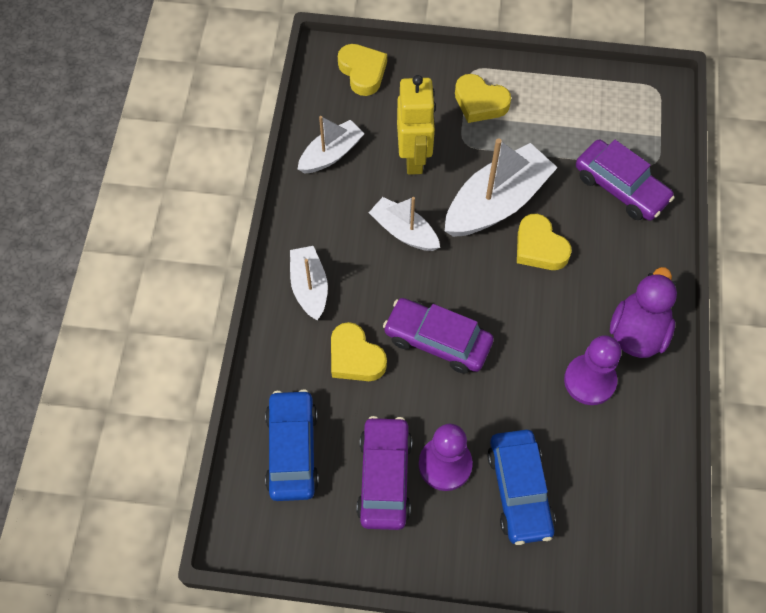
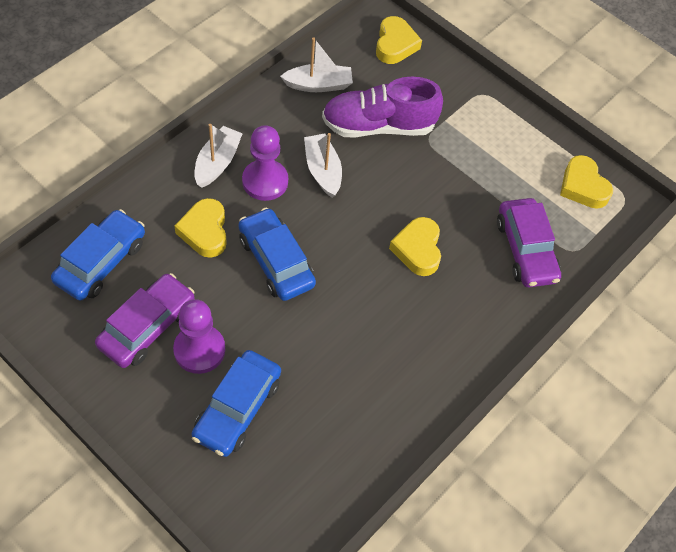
camera: 30 degrees right, 5 degrees down
(414, 158) = (379, 126): yellow robot -> purple shoe
(437, 340) = (276, 261): purple car -> blue car
(480, 102) = (467, 119): yellow heart -> yellow heart (583, 186)
(497, 202) = (413, 196): white boat -> none
(589, 380) = (367, 370): purple pawn -> purple pawn (265, 181)
(637, 332) = (440, 363): purple duck -> none

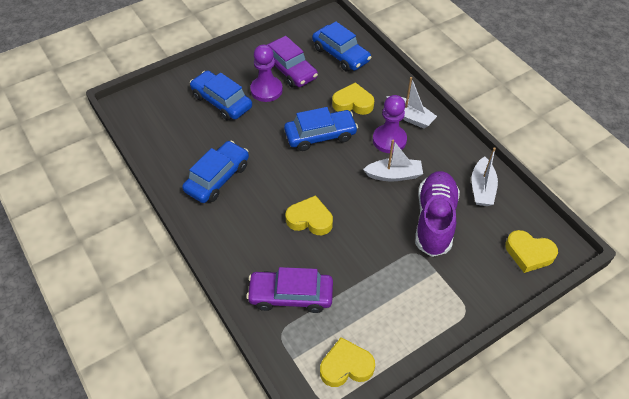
camera: 110 degrees right, 5 degrees down
(385, 373) = (217, 178): none -> blue car

